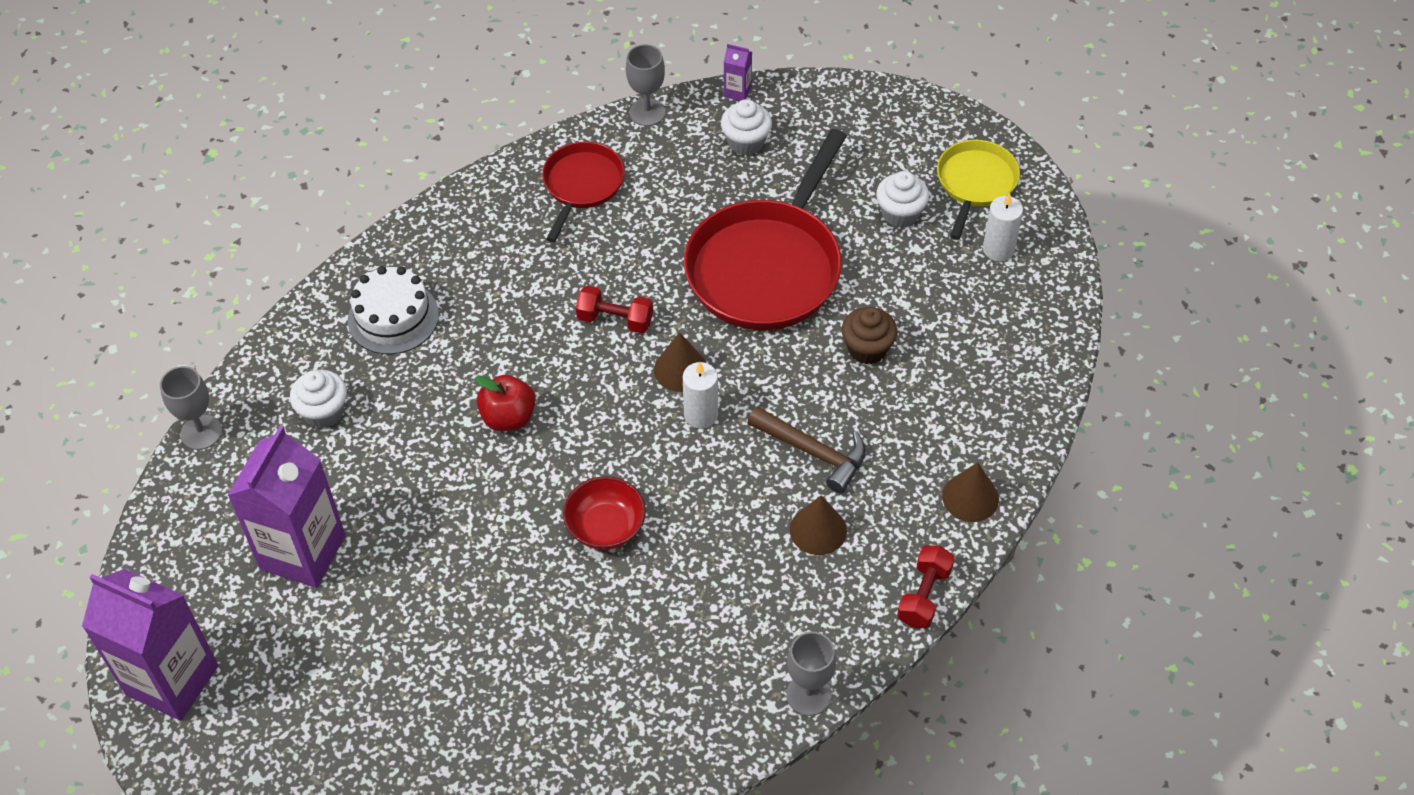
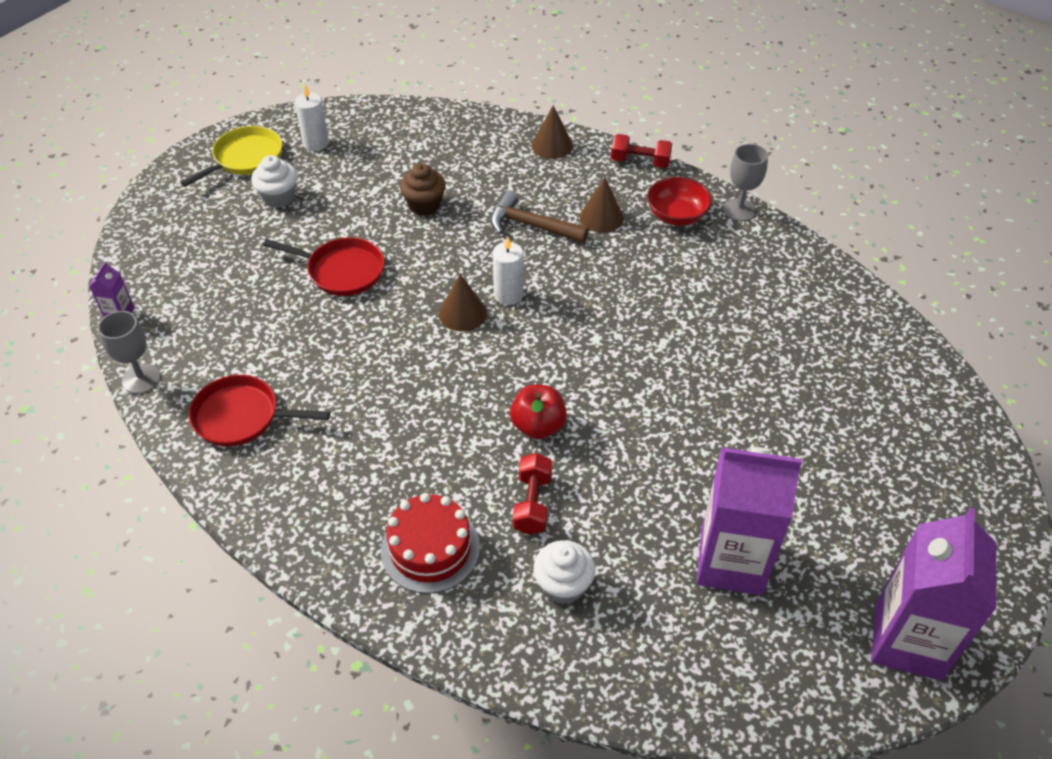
camera: 100 degrees left, 5 degrees down
(201, 432) = (616, 704): grey goblet -> none
(393, 317) = (430, 549): white cake -> red cake
(605, 527) = (635, 339): red bowl -> red bowl (676, 215)
(615, 320) = (413, 365): red dumbbell -> red dumbbell (532, 503)
(746, 142) = (189, 301): white cupcake -> none
(767, 267) = (342, 271): red pan -> red pan, size x0.55
(814, 452) = (531, 225): brown hammer -> brown hammer turned 90 degrees counterclockwise
(975, 183) = (245, 158): yellow pan -> yellow pan turned 120 degrees clockwise

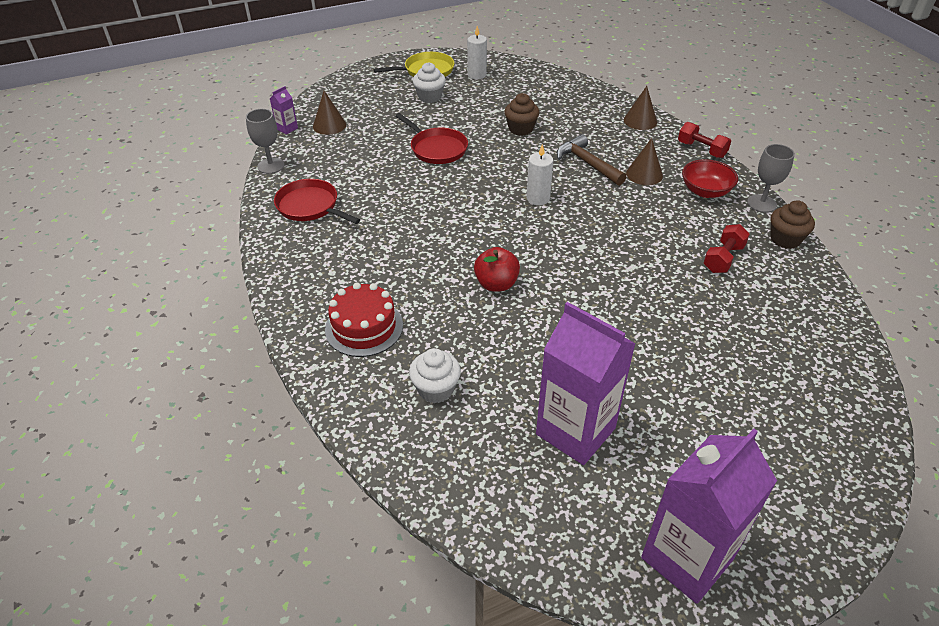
camera: 30 degrees right, 5 degrees down
(462, 313) = (497, 198): brown cone -> brown cone (329, 125)
(532, 503) = (455, 329): red dumbbell -> red dumbbell (723, 259)
(786, 246) = (785, 239): none -> brown cupcake

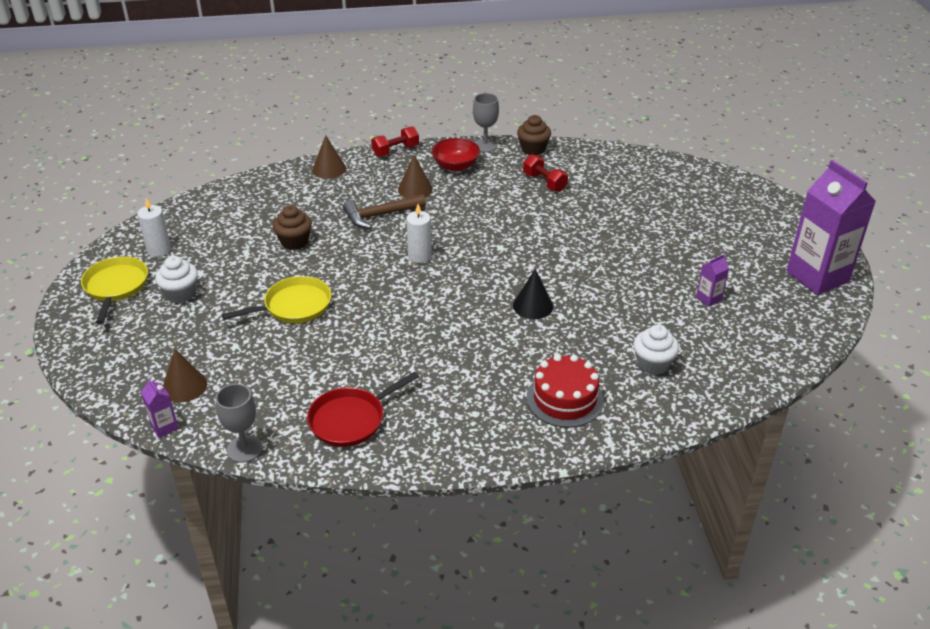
camera: 75 degrees left, 5 degrees down
(436, 148) = (294, 306): red pan -> yellow pan
(496, 284) = (533, 305): red apple -> black cone
(575, 431) = (708, 298): purple carton -> purple carton, size x0.41

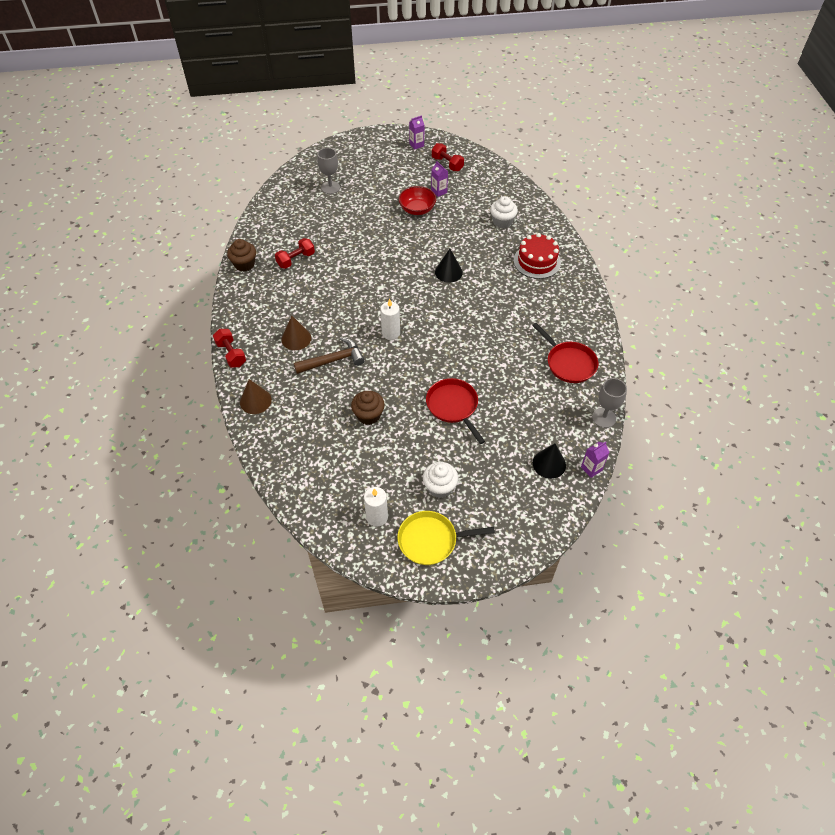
camera: 90 degrees left, 15 degrees up
(184, 386) = (549, 464): brown cone -> black cone
(294, 306) = (453, 406): yellow pan -> red pan
(380, 215) = (333, 360): brown hammer -> brown hammer turned 90 degrees counterclockwise
(455, 166) = (263, 313): red bowl -> red bowl (417, 209)
(485, 145) = (233, 294): grey goblet -> grey goblet (330, 187)
(780, 308) = (447, 164): none -> red dumbbell
(817, 276) = (416, 145): purple carton -> purple carton, size x0.41

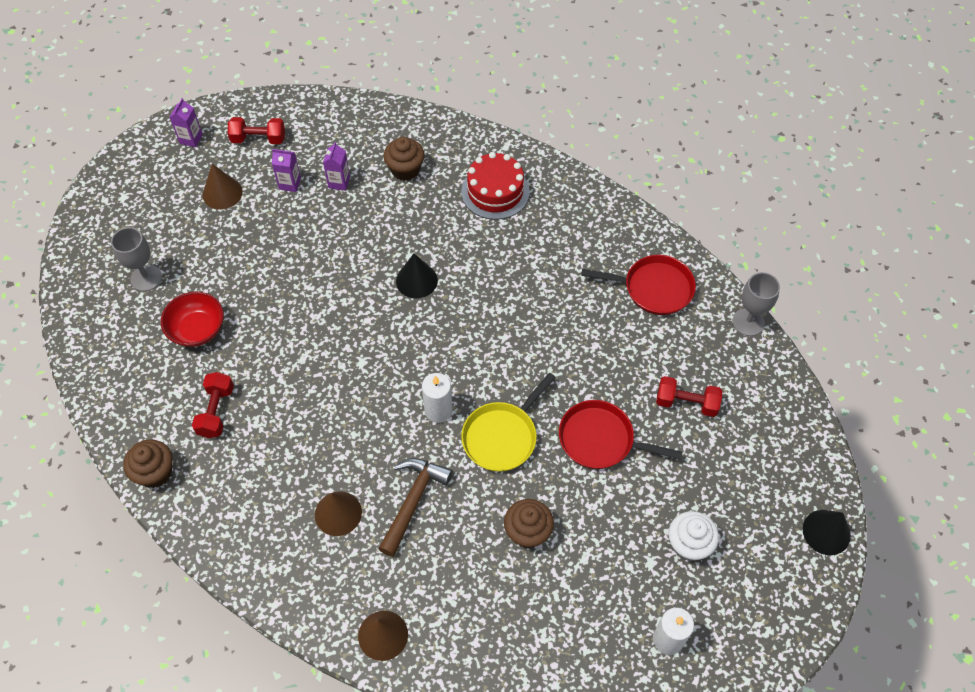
camera: 45 degrees left, 5 degrees up
(231, 354) = (282, 604): red dumbbell -> red dumbbell (686, 403)
(403, 175) = (222, 193): none -> brown cone
(417, 209) = (290, 226): red bowl -> red bowl (197, 329)
(431, 540) = (745, 610): yellow pan -> yellow pan (502, 436)
(502, 222) = (405, 169): white cupcake -> brown cupcake
(549, 464) = (755, 419): black cone -> black cone (826, 532)
(591, 468) = (795, 388): purple carton -> purple carton (339, 182)

